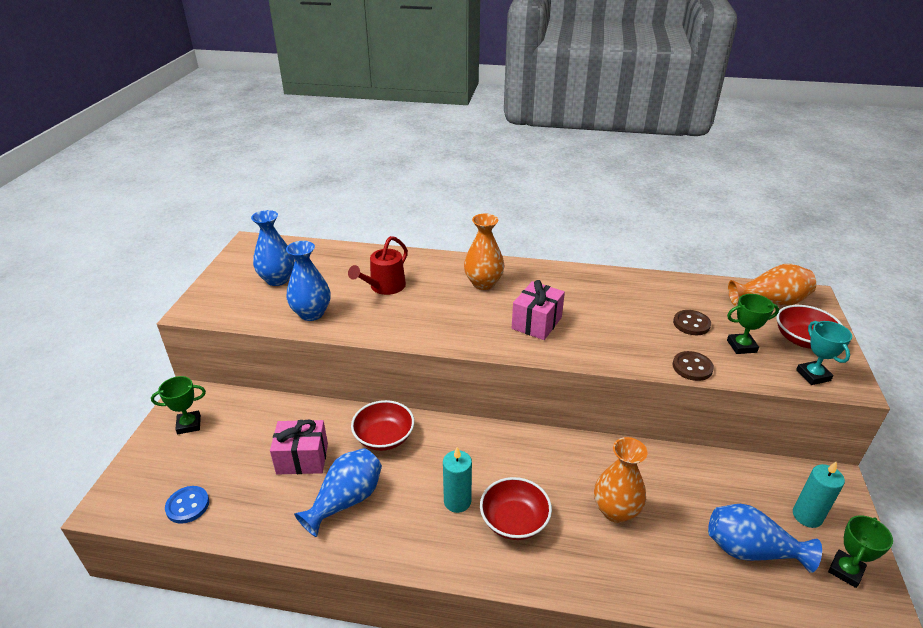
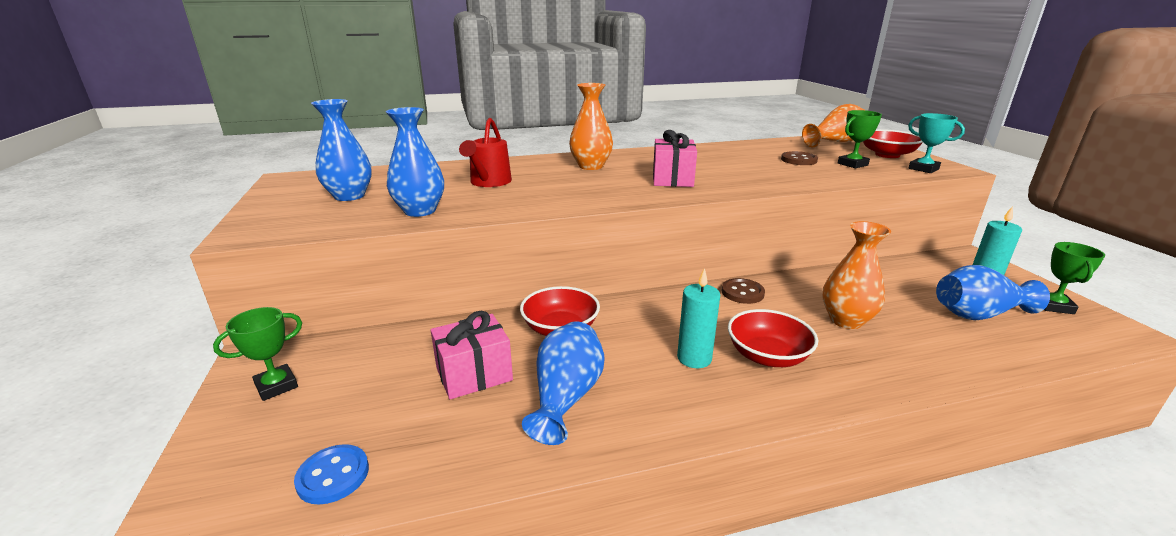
camera: 25 degrees left, 10 degrees down
(692, 367) = (836, 180): brown button -> brown button (742, 293)

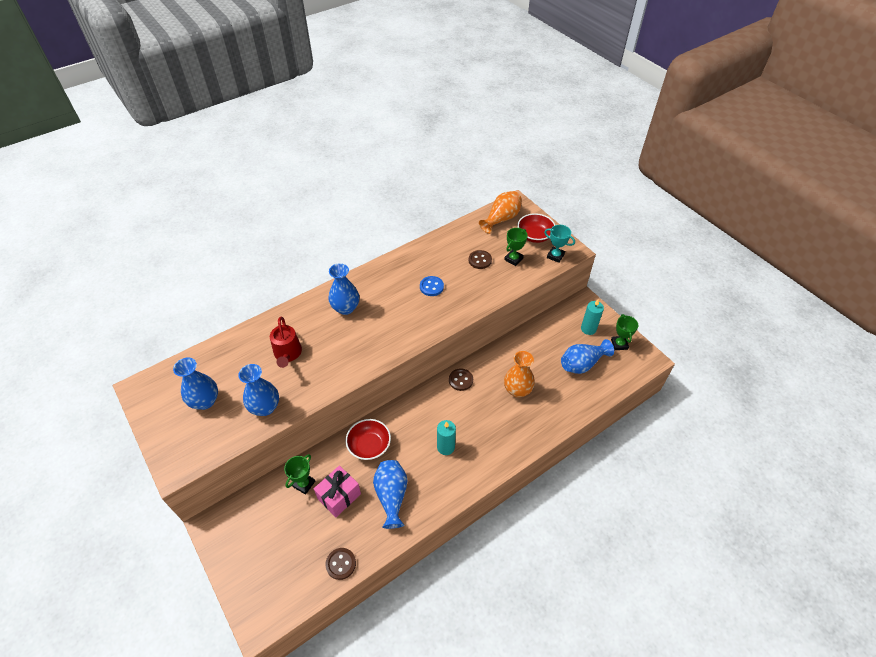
camera: 20 degrees left, 25 degrees up
(276, 386) = (240, 539): green trophy -> green trophy (304, 484)
(333, 476) = (308, 578): blue button -> blue button (431, 287)
(410, 471) = (341, 564): none -> brown button
(591, 166) = (346, 308): orange vase -> blue vase
(672, 179) = (405, 315): pink gift -> none
(767, 356) = (481, 433): red bowl -> none

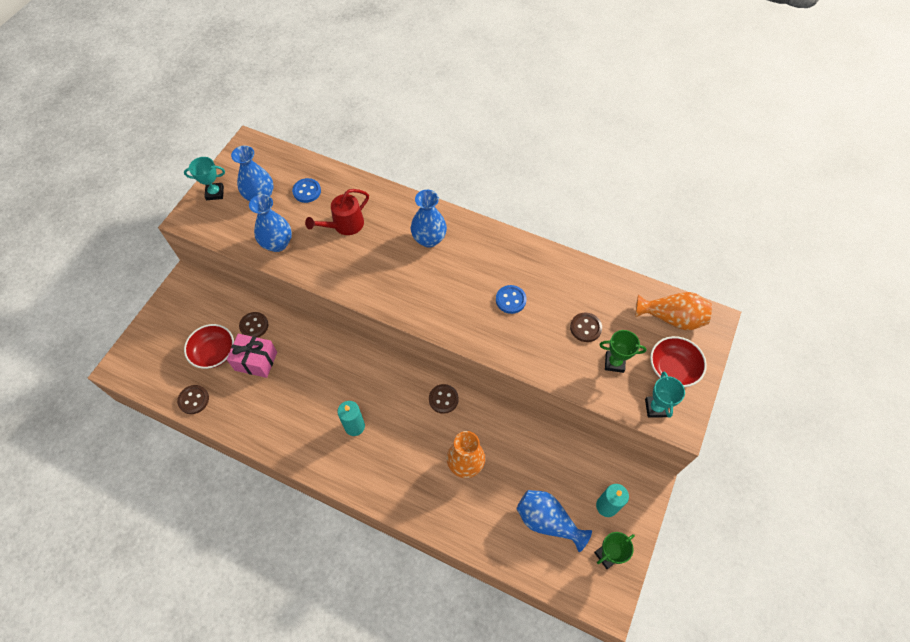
camera: 60 degrees right, 10 degrees up
(168, 435) = (215, 193): none -> turquoise trophy
(231, 365) = (307, 191): none -> blue button
(304, 484) = (254, 326): green trophy -> brown button
(369, 445) = (320, 356): red bowl -> red bowl (214, 352)
(391, 496) = (277, 405): blue vase -> none

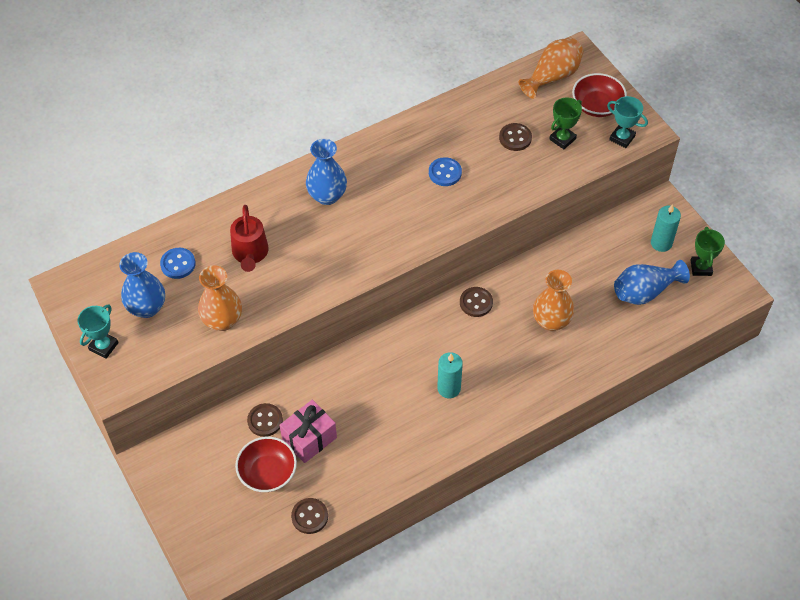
camera: 55 degrees left, 5 degrees down
(277, 244) = (222, 320): blue vase -> orange vase

